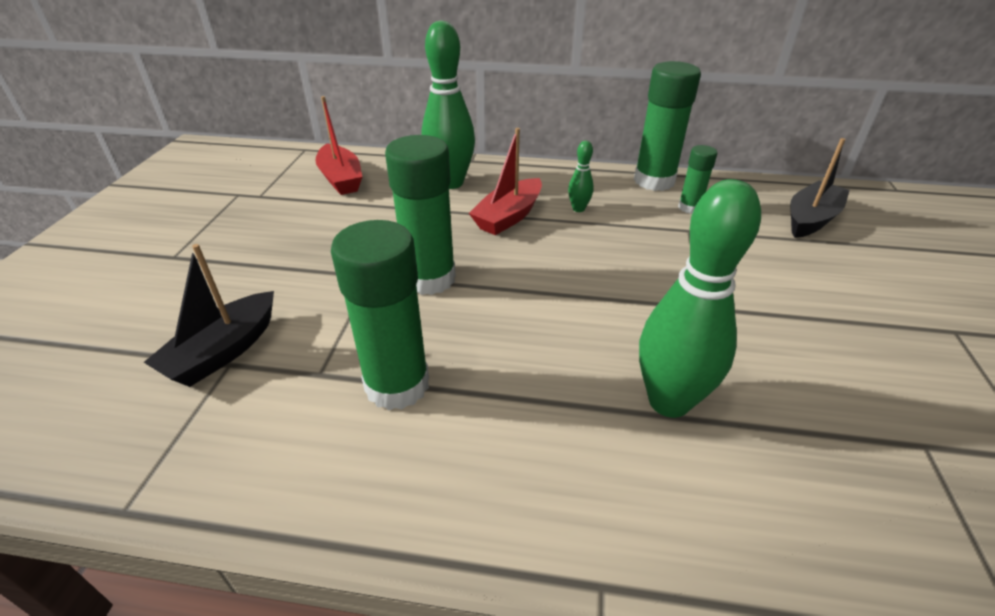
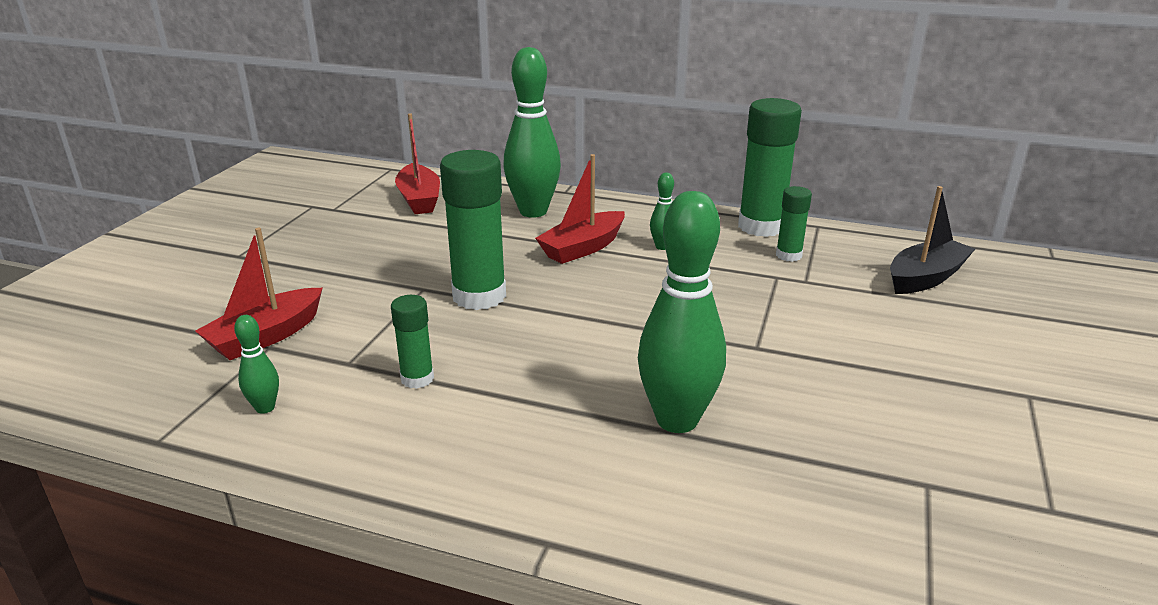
camera: 10 degrees right, 10 degrees down
(223, 351) = (266, 336): black boat -> red boat
(242, 445) = (265, 408): none -> green bowling pin
(397, 385) = (417, 379): green glue stick -> green glue stick, size x0.52

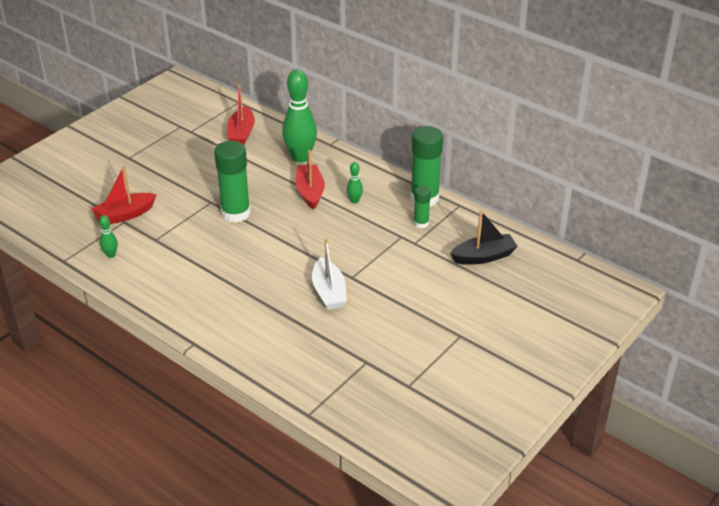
camera: 20 degrees right, 10 degrees up
(417, 379) = (181, 256): green glue stick -> none
(583, 248) = (310, 192): red boat -> red boat turned 105 degrees clockwise
(677, 420) = (283, 305): green bowling pin -> none
(740, 378) = (329, 292): none -> white boat

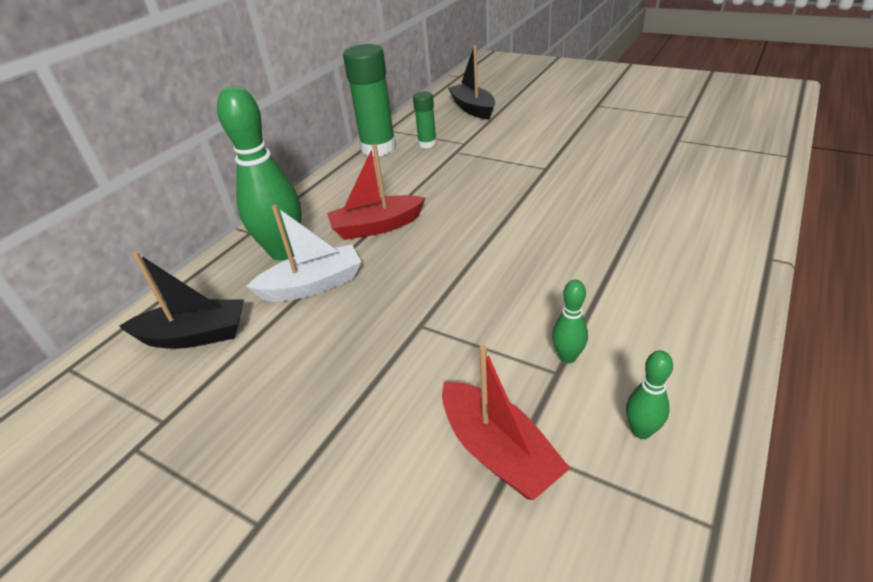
camera: 95 degrees left, 0 degrees up
(235, 213) = (446, 287): green glue stick -> none
(241, 133) = (194, 335): red boat -> black boat
(329, 292) = (583, 177): white boat -> white boat (313, 285)
(354, 201) = (392, 189): green bowling pin -> green bowling pin (567, 357)

